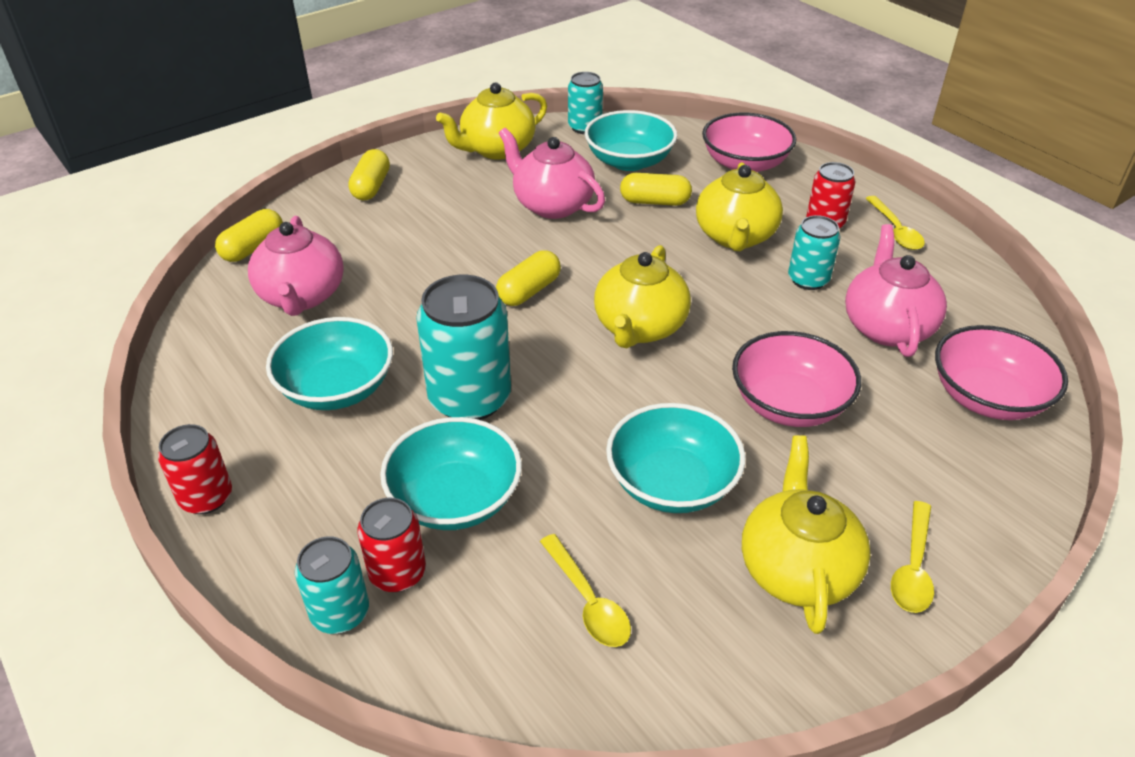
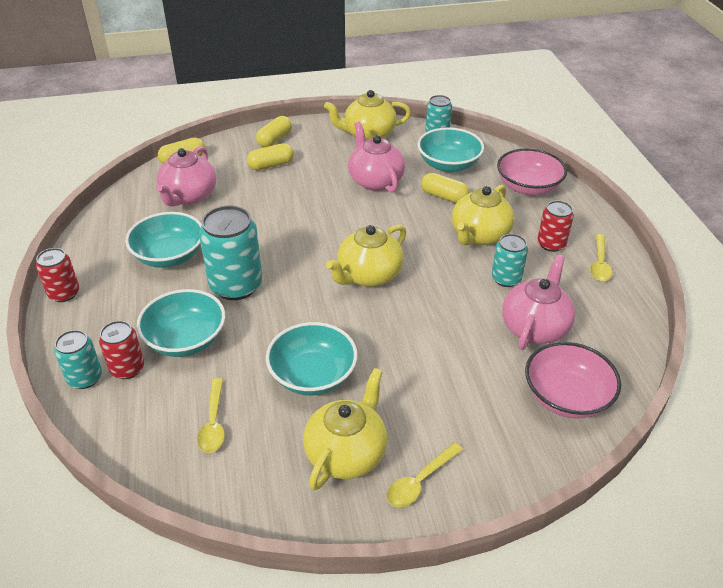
camera: 25 degrees right, 0 degrees up
(529, 291) = (319, 231): yellow capsule -> yellow capsule (271, 165)
(789, 404) = (425, 354): pink bowl -> none

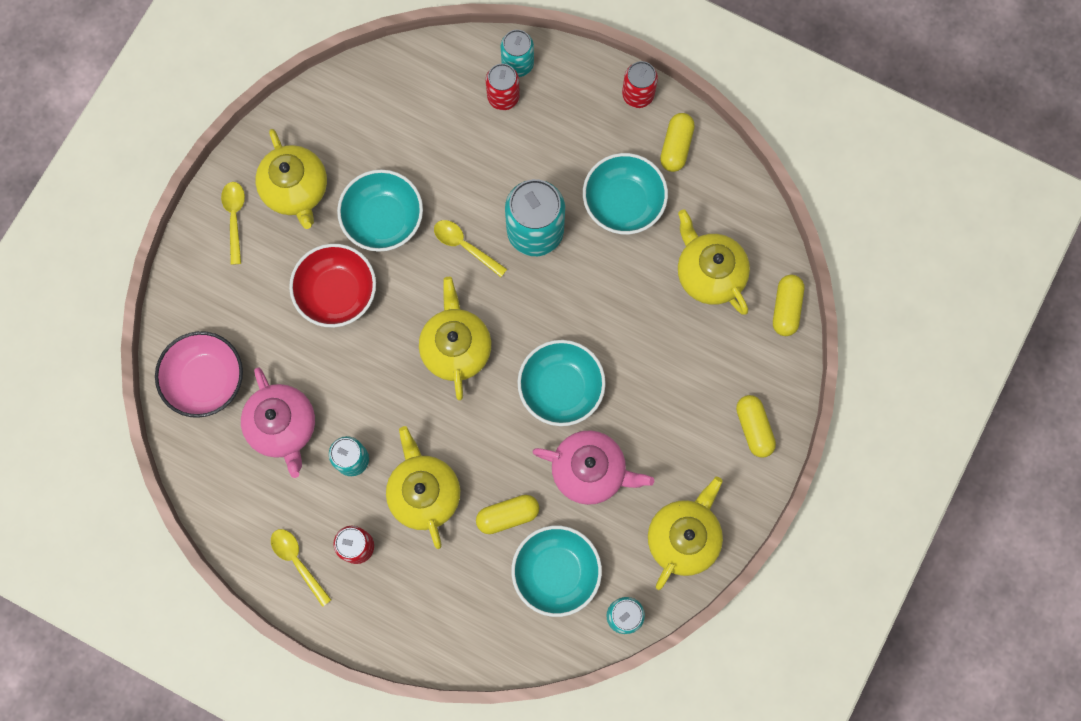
camera: 130 degrees right, 35 degrees up
(186, 340) = (500, 154): turquoise bowl -> turquoise bowl (561, 388)
(188, 196) = (709, 273): pink teapot -> yellow teapot
(213, 423) = (397, 124): yellow spoon -> yellow spoon (465, 246)
(271, 165) = (704, 388): yellow capsule -> yellow capsule (676, 146)
(404, 364) = (337, 292): none -> red bowl
(528, 187) = (451, 616): pink bowl -> none

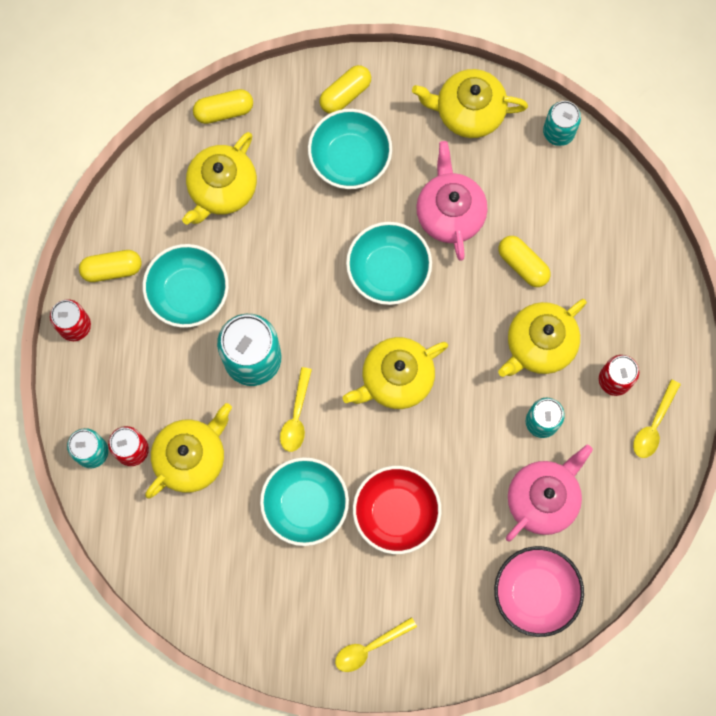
camera: 115 degrees left, 0 degrees up
(296, 190) = (315, 602): yellow teapot -> yellow teapot (191, 457)
(556, 572) = (550, 202): turquoise bowl -> turquoise bowl (350, 158)

